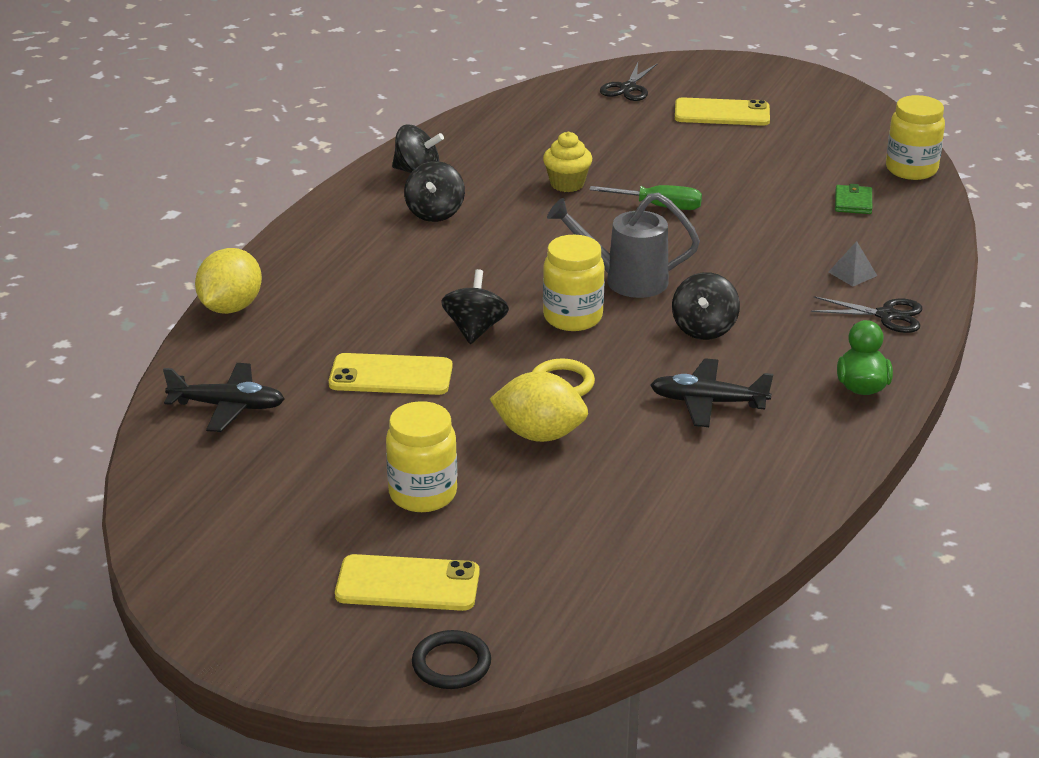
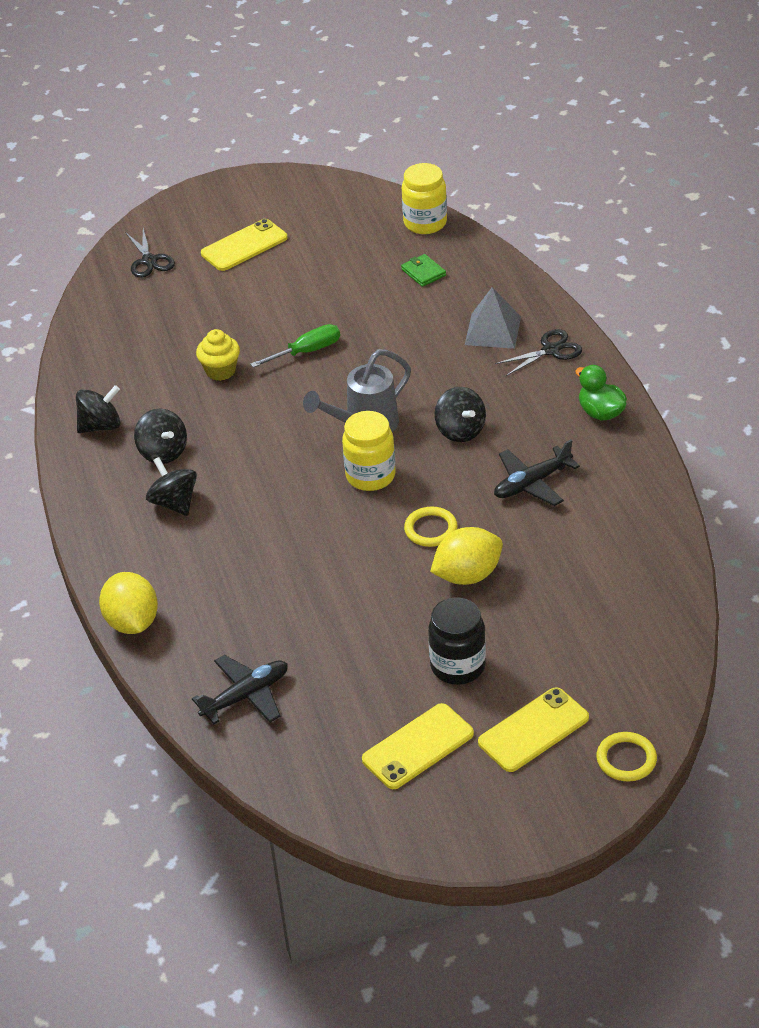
camera: 40 degrees left, 10 degrees up
(391, 375) = (318, 598): yellow phone -> yellow phone (418, 746)
(423, 494) = (458, 666): yellow jar -> black jar
(451, 664) = (626, 759): black ring -> yellow ring
(475, 329) = (322, 527): black spinning top -> black spinning top (174, 503)
(852, 274) = (493, 330): grey pyramid -> grey pyramid, size x1.79

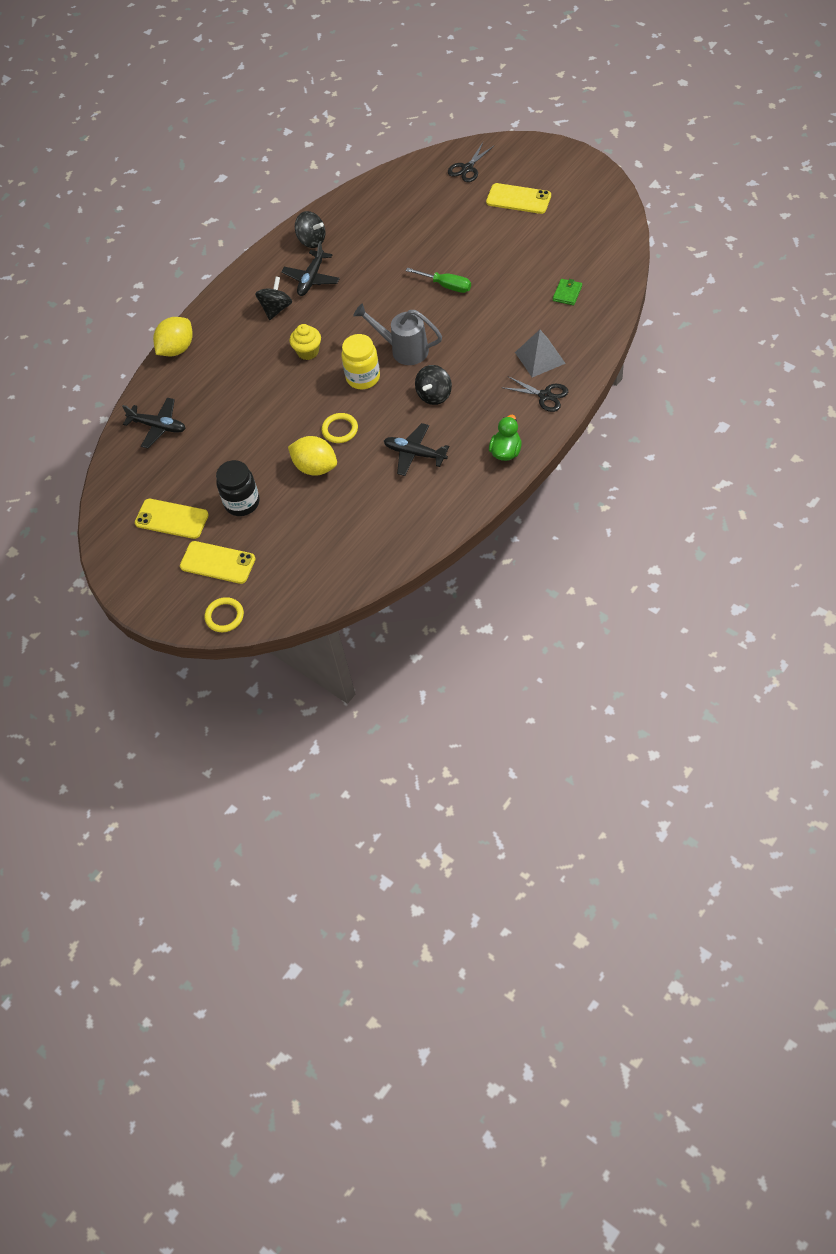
camera: 60 degrees right, 15 degrees up
(163, 452) = (311, 279): black spinning top -> black plane
(220, 371) = (398, 259): yellow cupcake -> yellow cupcake (308, 352)
(425, 223) = (617, 265): yellow jar -> none

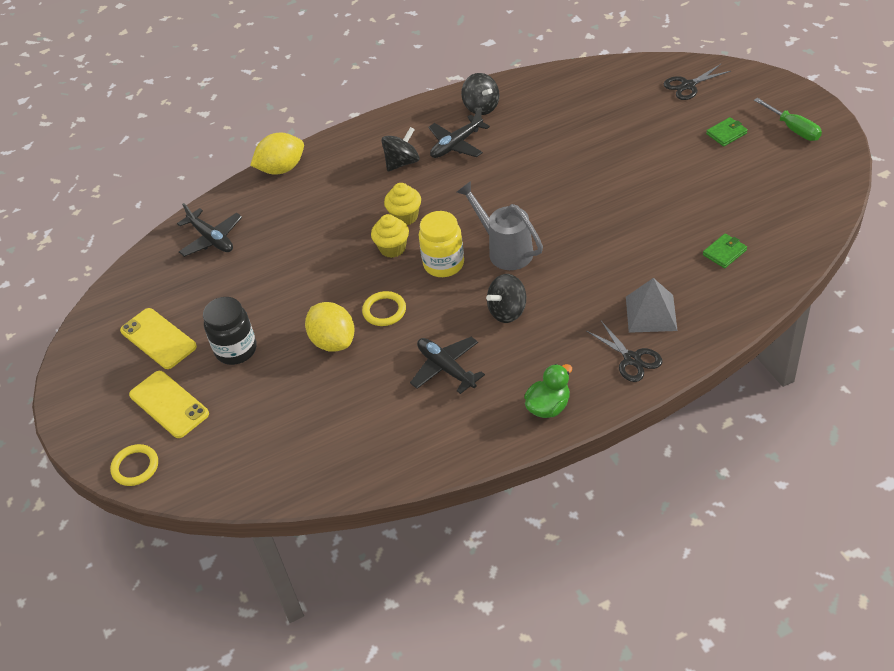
camera: 25 degrees right, 10 degrees down
(314, 380) = (392, 248): none -> yellow cupcake
(446, 285) = (592, 198): green screwdriver -> green screwdriver (793, 129)
(518, 199) = (726, 133): yellow phone -> green wallet

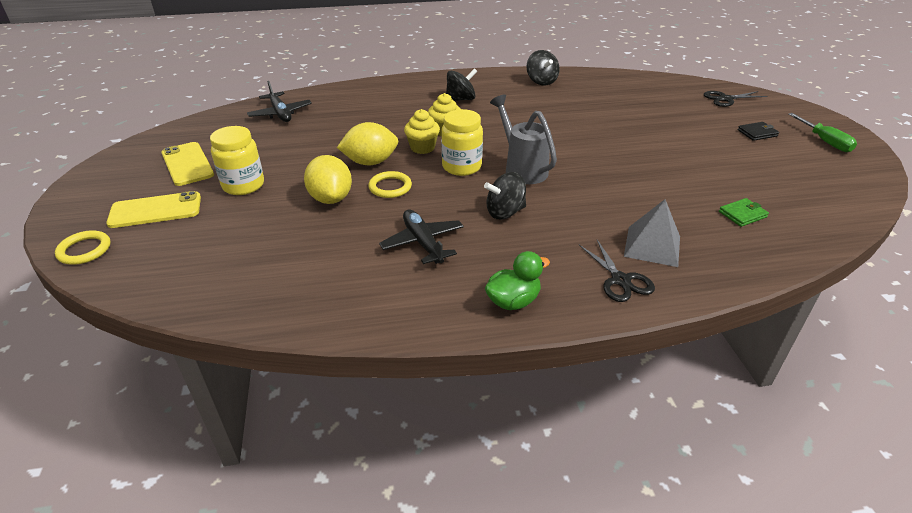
camera: 10 degrees right, 10 degrees down
(169, 404) = (155, 210): yellow phone -> yellow phone turned 75 degrees counterclockwise
(236, 350) = (243, 185): black jar -> yellow jar
(281, 168) = (364, 86): yellow lemon -> yellow lemon (370, 162)
(456, 144) = (511, 98): black plane -> none
(726, 133) = (757, 133): green wallet -> black wallet

